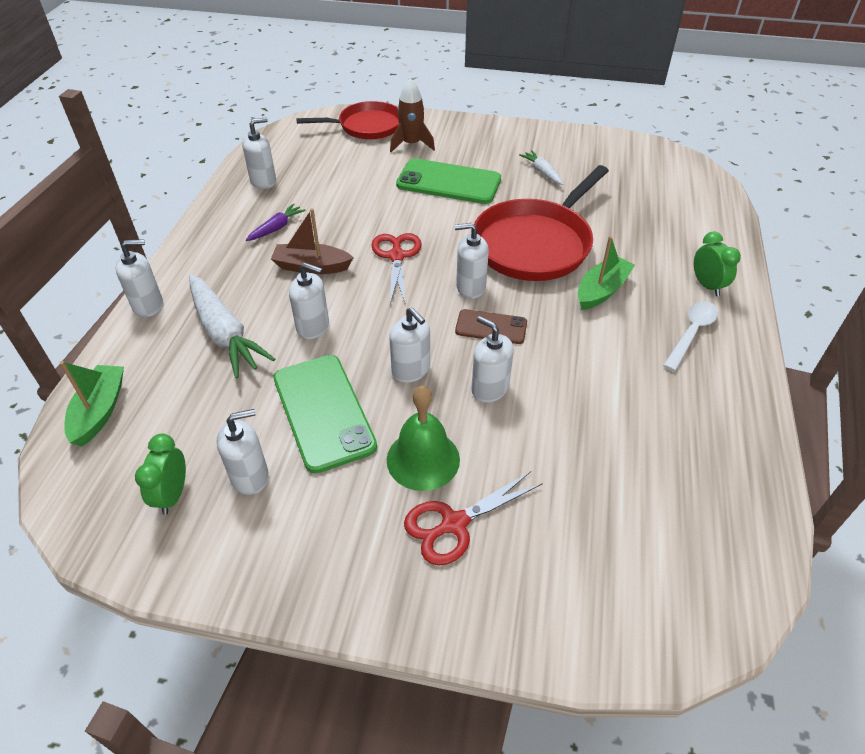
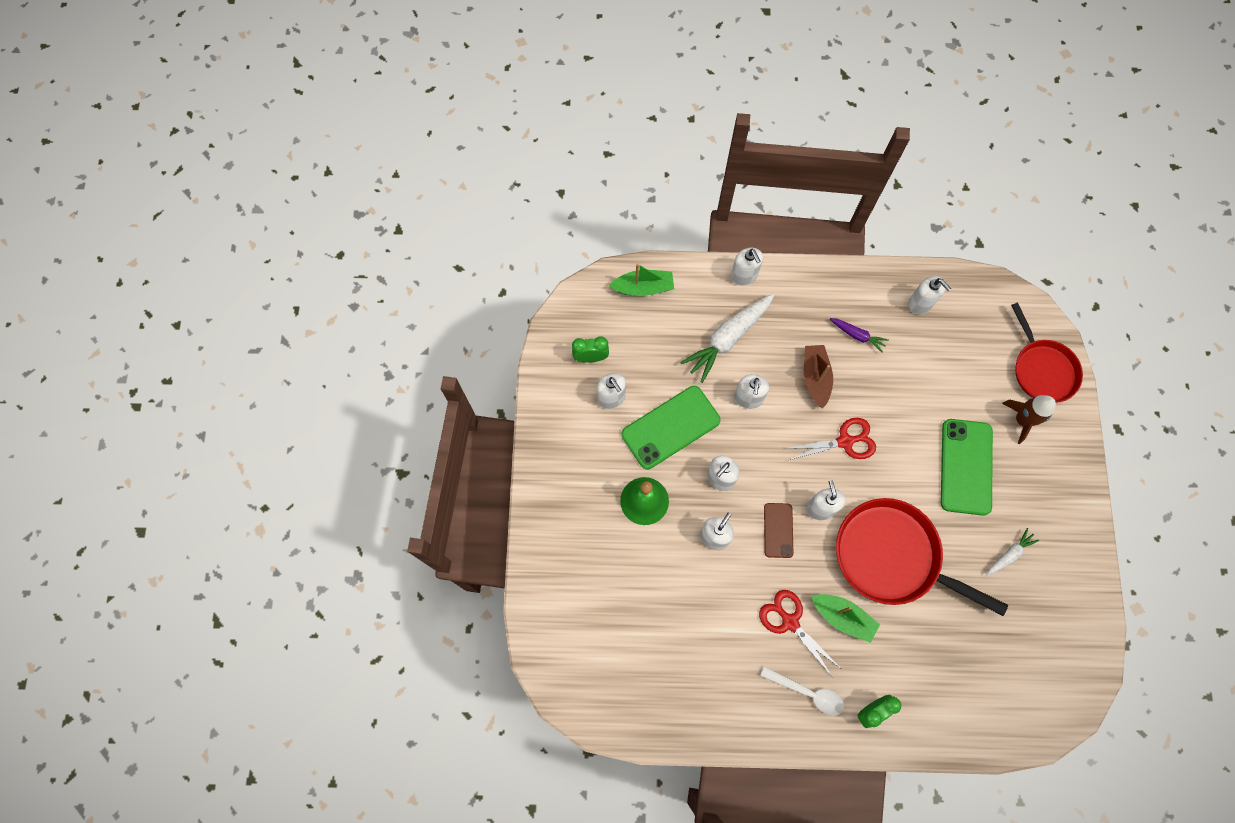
camera: 80 degrees right, 25 degrees up
(454, 524) = (600, 528): red scissors -> red scissors (790, 622)

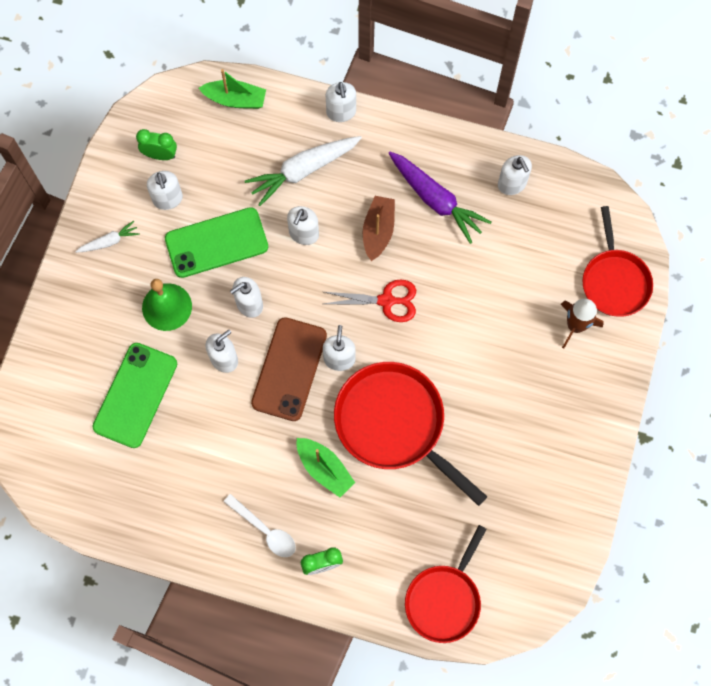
camera: 15 degrees right, 0 degrees up
(778, 530) = (289, 369): brown phone -> brown phone, size x1.77
(790, 622) = (270, 459): red scissors -> none
(857, 335) = (435, 200): purple carrot -> purple carrot, size x1.94
(966, 467) = (500, 356): green phone -> green phone (135, 395)
(995, 713) = (444, 599): none -> red pan
(1009, 554) = (514, 453): white carrot -> white carrot (109, 241)

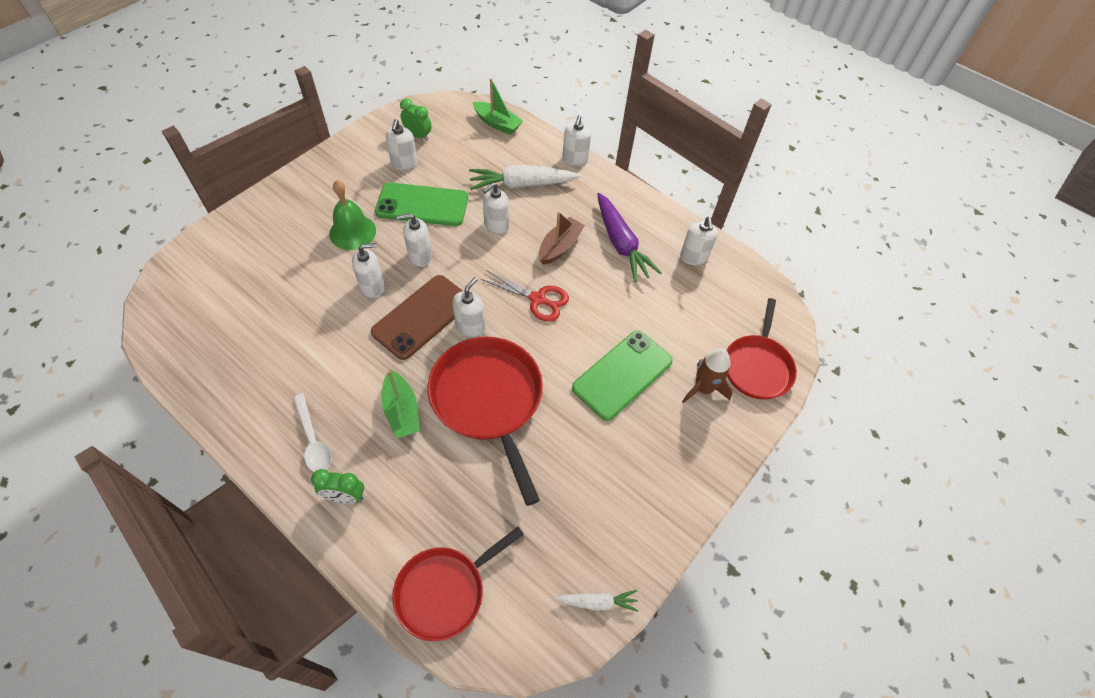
camera: 20 degrees right, 15 degrees down
(109, 241) = (340, 173): white carrot -> white carrot (597, 602)
(135, 395) = (281, 283): green phone -> green phone (622, 374)

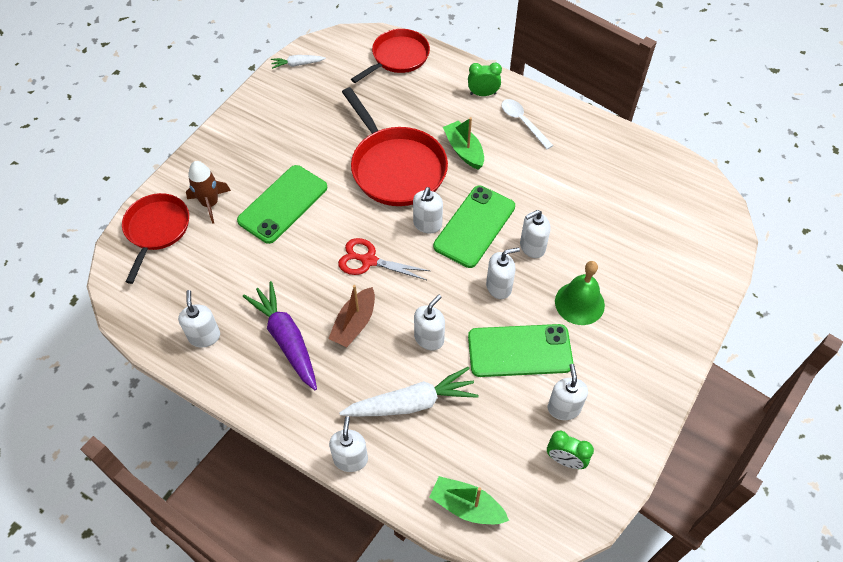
camera: 175 degrees right, 0 degrees up
(422, 317) = (474, 226): brown phone -> green phone

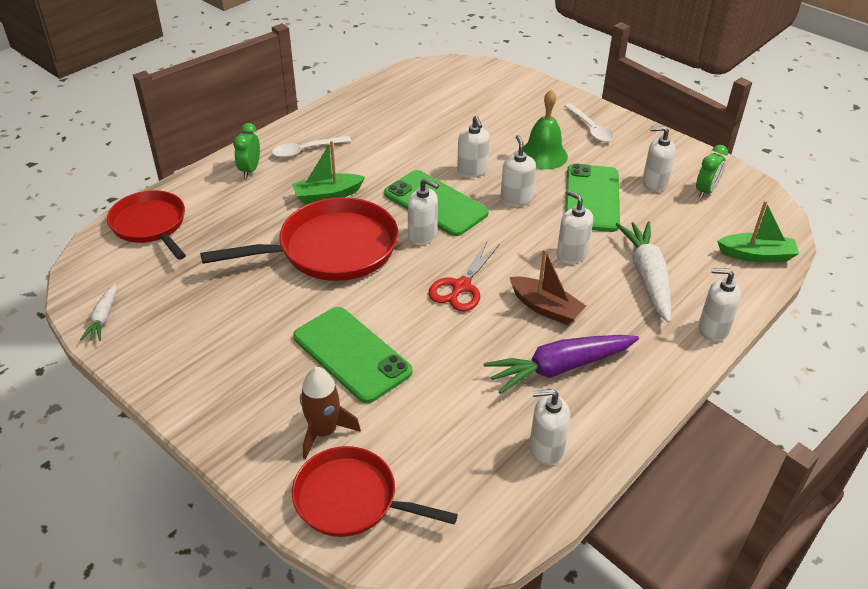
camera: 80 degrees left, 15 degrees down
(466, 506) = (756, 255): green boat -> green boat turned 120 degrees counterclockwise
(645, 343) = (590, 128): none -> white spoon

